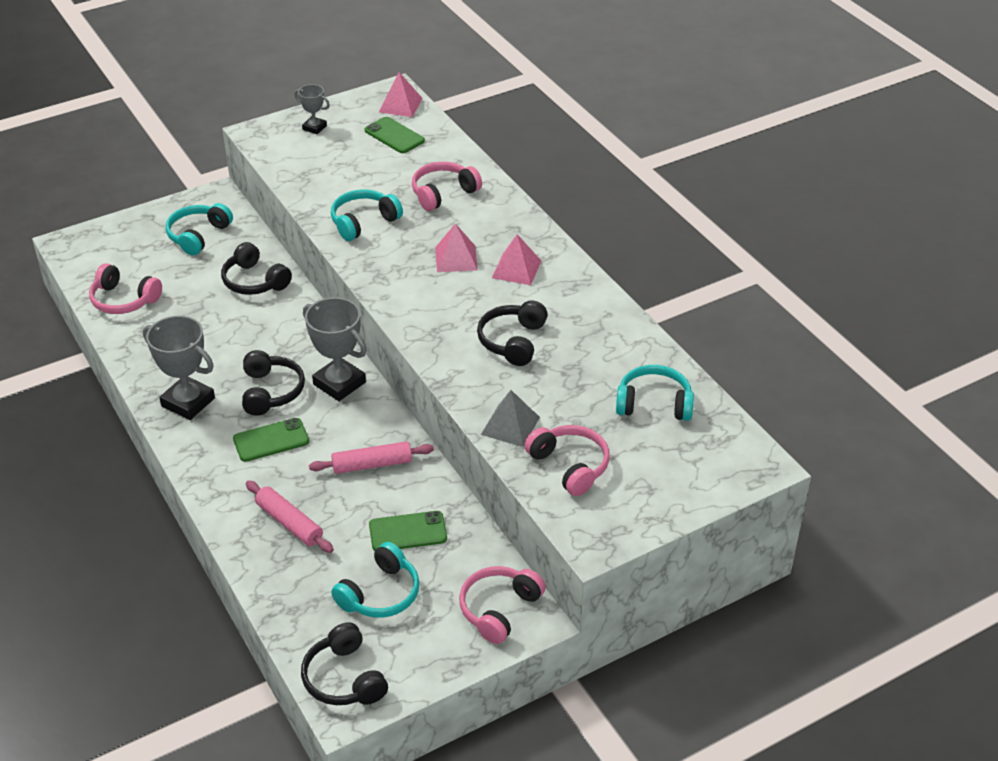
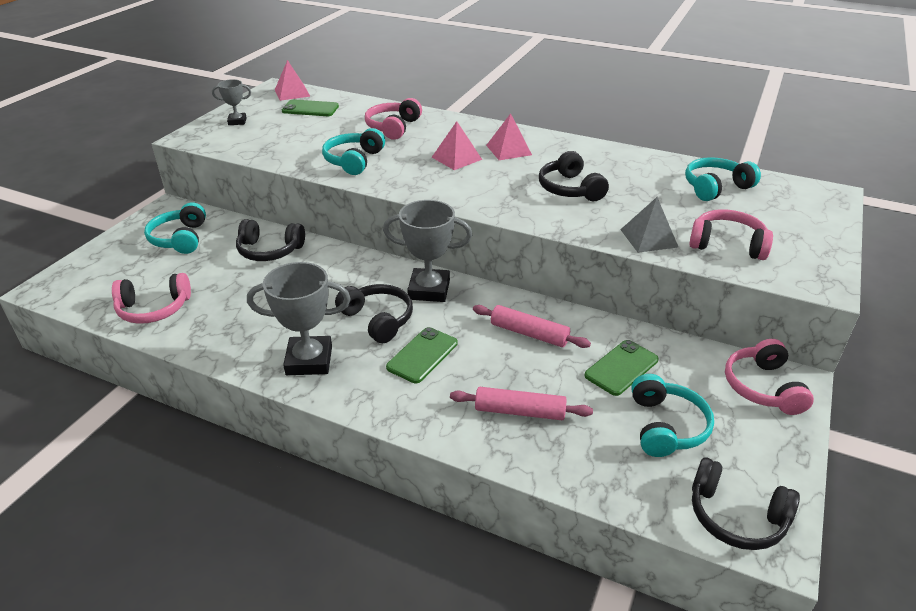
camera: 35 degrees left, 5 degrees down
(372, 464) = (529, 333): pink rolling pin -> pink rolling pin turned 75 degrees clockwise

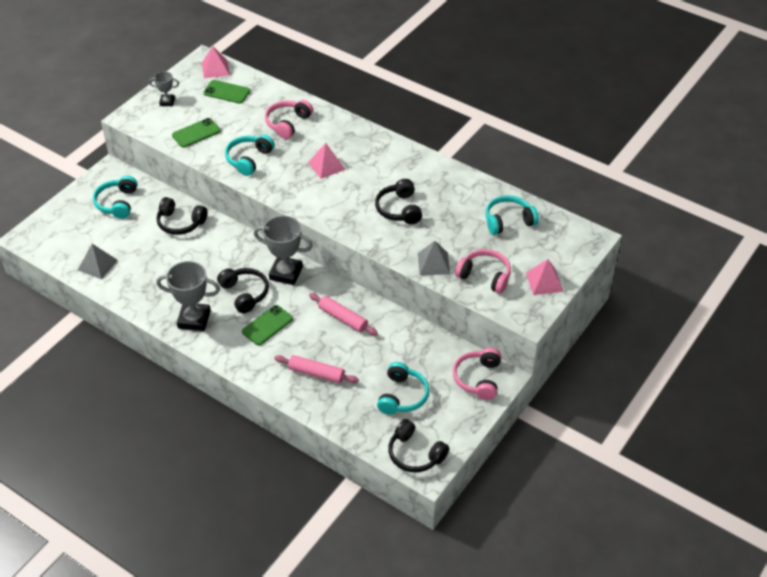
camera: 10 degrees right, 10 degrees up
(154, 309) = (97, 265): pink headphones -> grey pyramid
(508, 150) = (369, 161): pink pyramid -> pink pyramid (544, 282)
(621, 367) = (393, 352): green phone -> green phone (196, 133)

